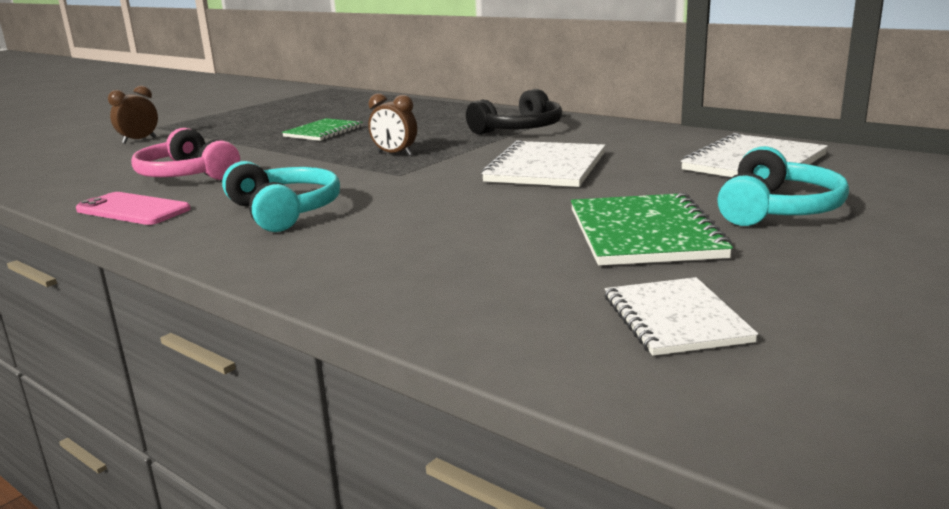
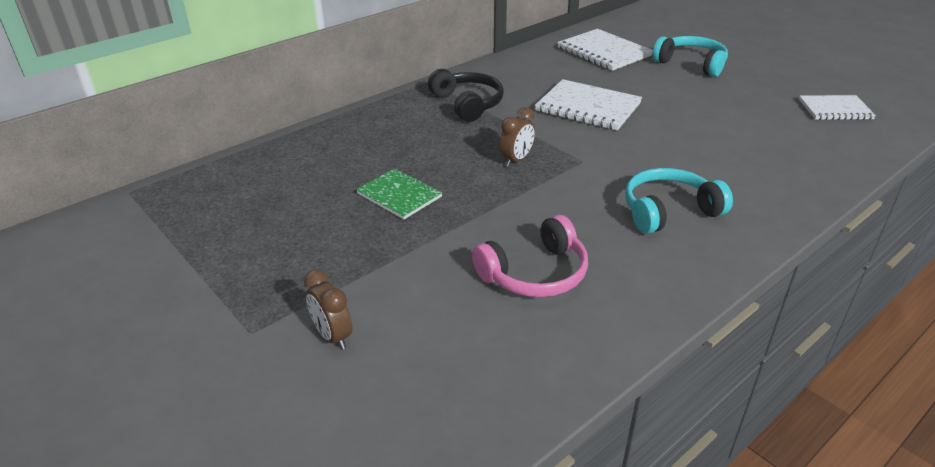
camera: 80 degrees left, 15 degrees up
(133, 210) = (649, 294): pink phone -> none
(644, 233) = (726, 98): green notebook -> none

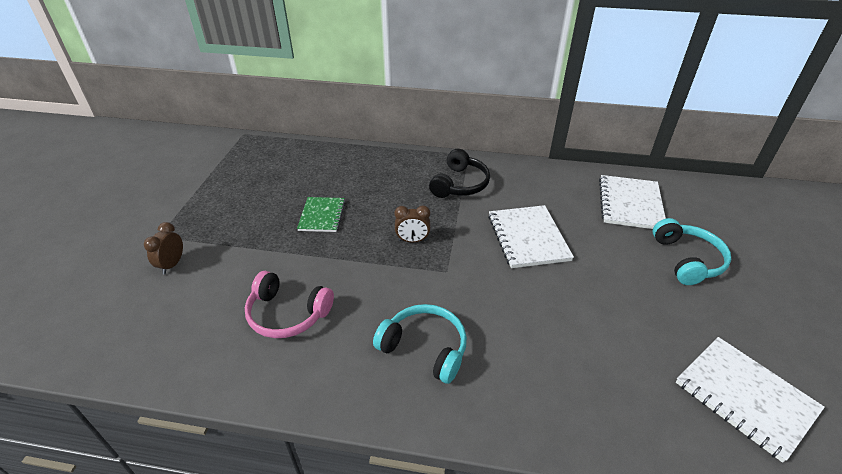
camera: 50 degrees right, 5 degrees up
(835, 109) = (745, 397): white notebook -> white notebook, size x1.53

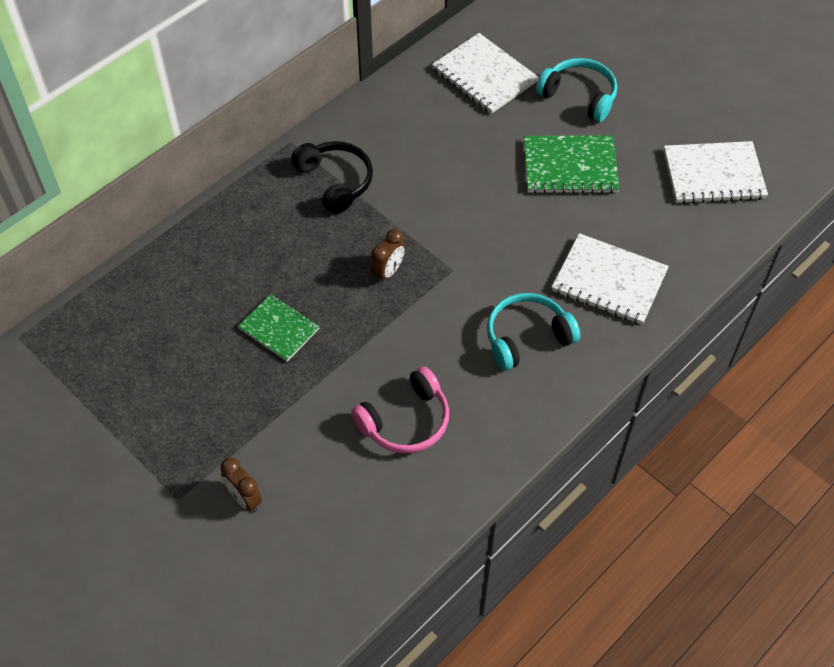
camera: 55 degrees left, 15 degrees up
(528, 238) = (461, 182): white notebook -> white notebook (609, 281)
(616, 289) = (570, 167): none -> green notebook

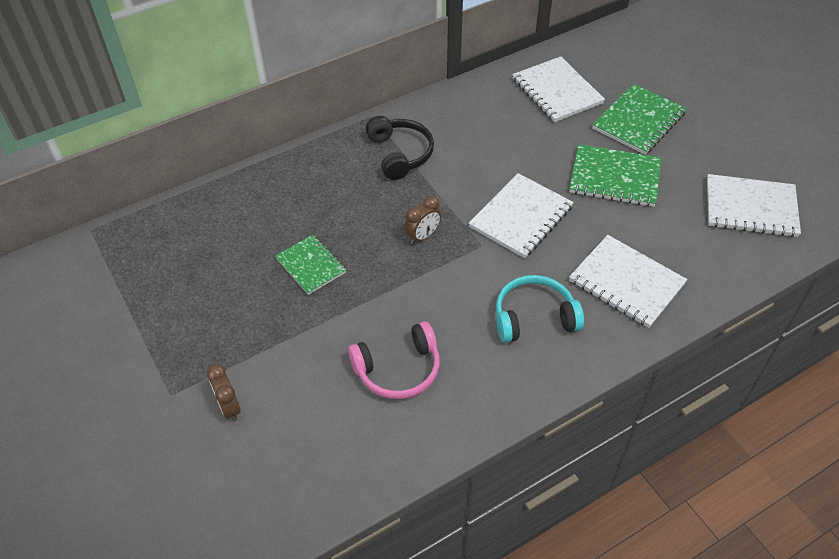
camera: 15 degrees right, 5 degrees down
(485, 230) = (521, 217): none -> white notebook
(579, 96) = (638, 121): turquoise headphones -> green notebook

